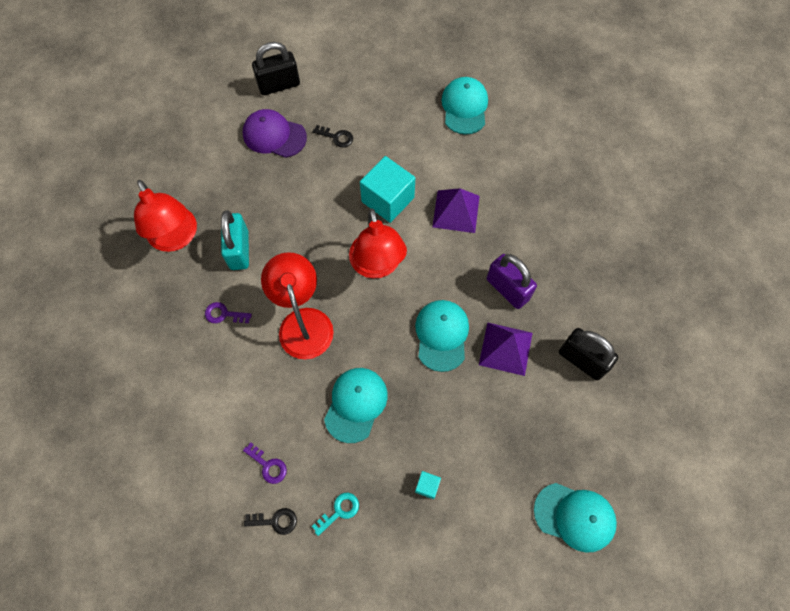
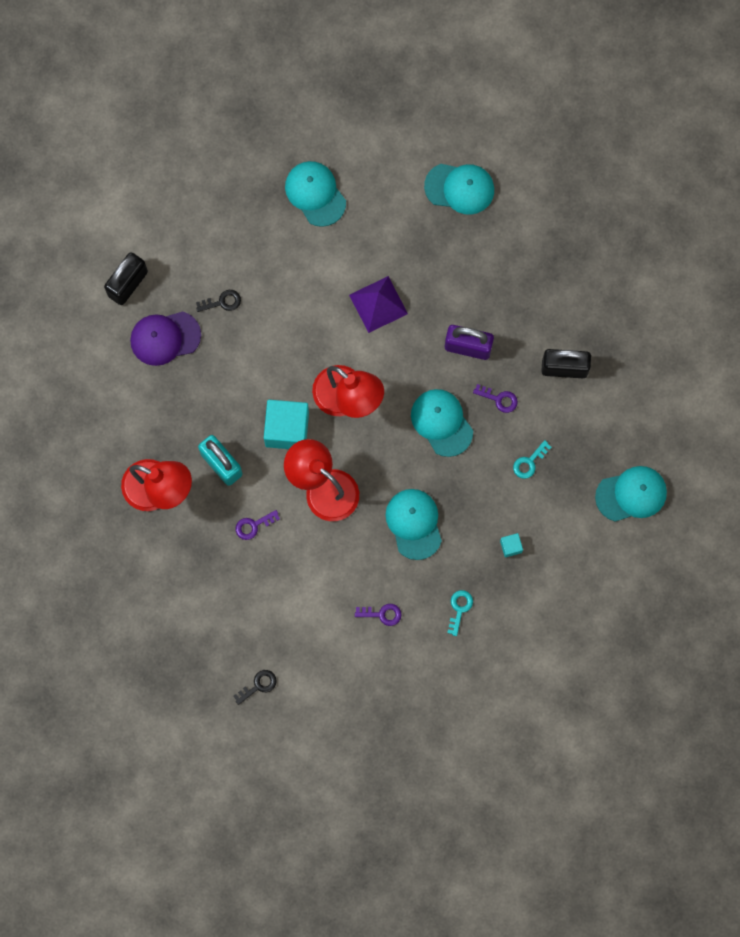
camera: 35 degrees left, 10 degrees up
(275, 521) = (418, 648): black key -> black key (258, 685)
(387, 199) = (312, 332): turquoise cube -> turquoise cube (287, 429)
(496, 420) = (529, 462): none -> turquoise key
(505, 348) = (499, 399): purple pyramid -> purple key
(583, 168) = (459, 188): none -> turquoise cap

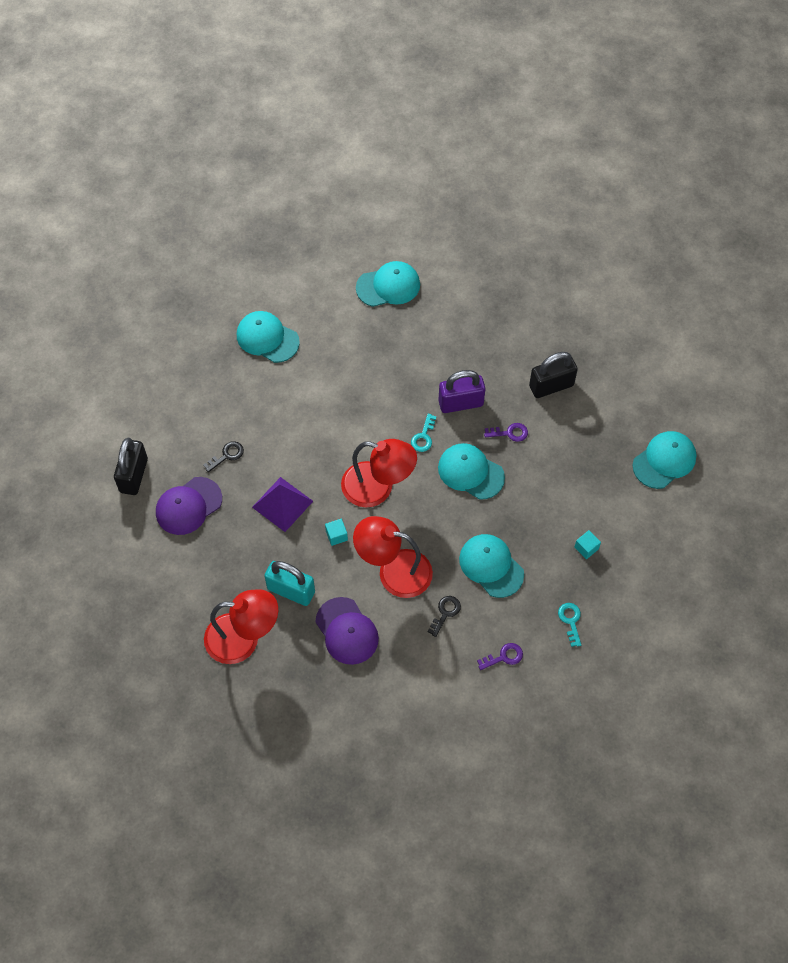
camera: 25 degrees left, 15 degrees down
(253, 525) = (347, 631): purple key -> purple cap
(258, 685) = (422, 774): black key -> black key (445, 613)
(287, 429) = (336, 535): turquoise cube -> turquoise cube, size x0.44
(378, 304) = (365, 401): purple pyramid -> purple pyramid (282, 504)
(529, 462) = (563, 472): turquoise key -> turquoise key (423, 437)

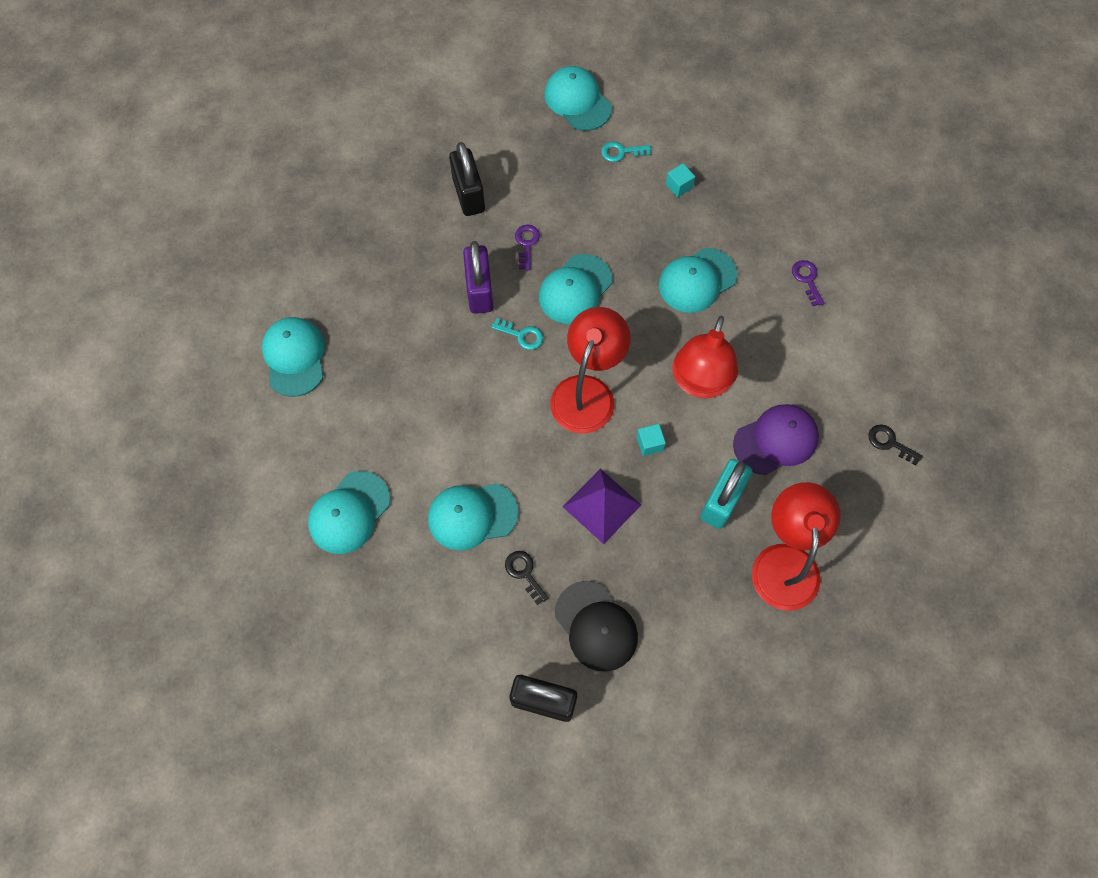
camera: 85 degrees left, 5 degrees up
(188, 506) = (596, 626): purple cap -> black cap
(269, 417) = (472, 515): none -> turquoise cap
(445, 613) = (754, 333): black key -> black key (889, 443)
(570, 621) = (765, 211): turquoise key -> turquoise key (621, 152)

